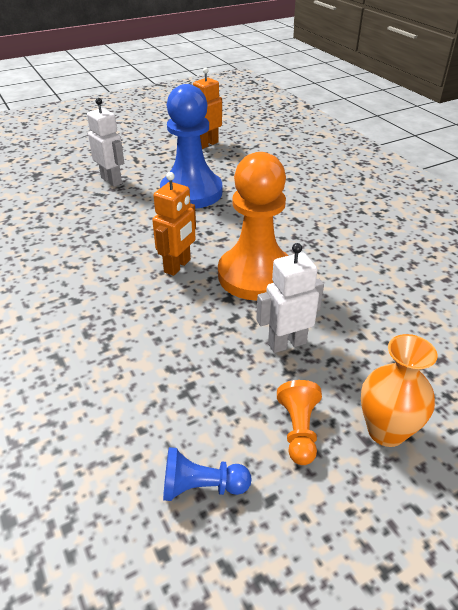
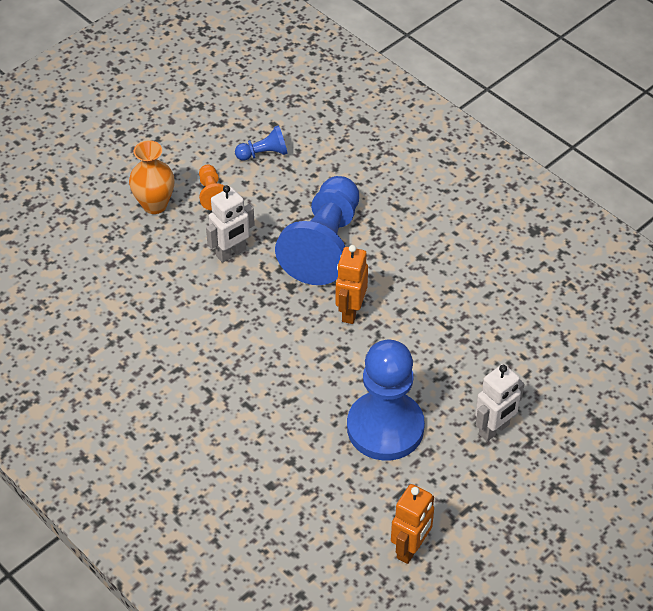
camera: 165 degrees right, 10 degrees up
(111, 180) = (494, 429): white robot -> white robot turned 75 degrees counterclockwise
(173, 331) = (324, 245): none -> blue pawn
(255, 275) = (273, 316): orange pawn -> none

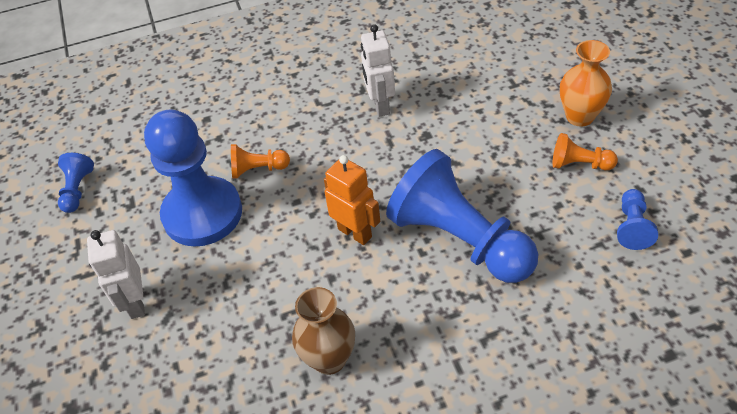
camera: 120 degrees right, 0 degrees up
(231, 253) = (484, 159): white robot -> white robot (380, 105)
(316, 409) = (258, 169): none -> orange pawn
(410, 548) = (77, 190): orange robot -> blue pawn
(467, 286) = (329, 359): none -> brown vase

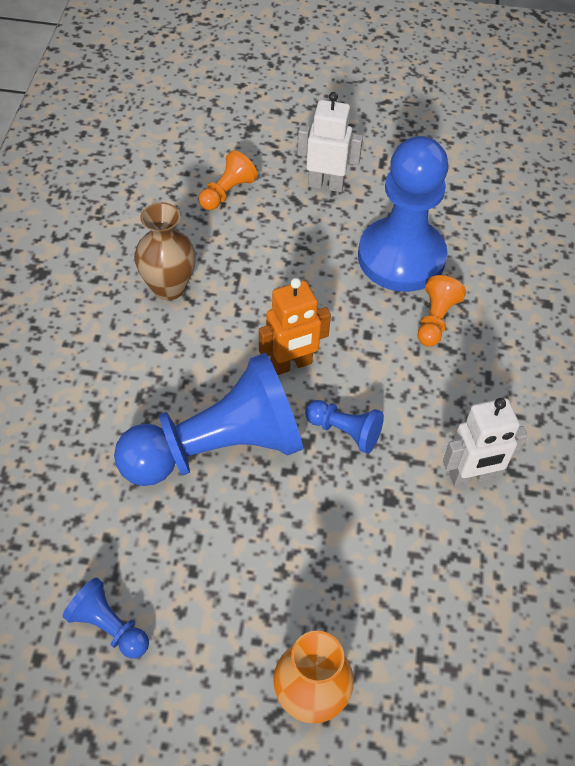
camera: 110 degrees right, 5 degrees up
(77, 190) = (496, 178): blue pawn -> blue pawn (345, 431)
(380, 105) = (471, 476): white robot -> white robot turned 150 degrees clockwise
(579, 164) = (233, 637): orange pawn -> orange pawn (227, 192)

